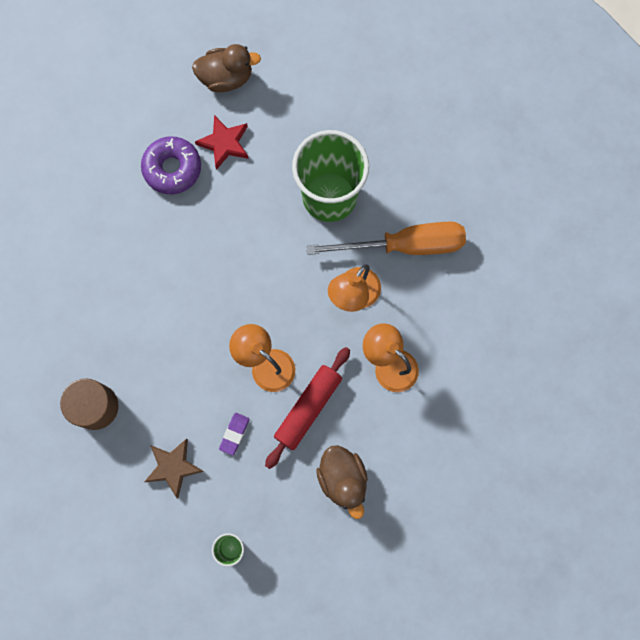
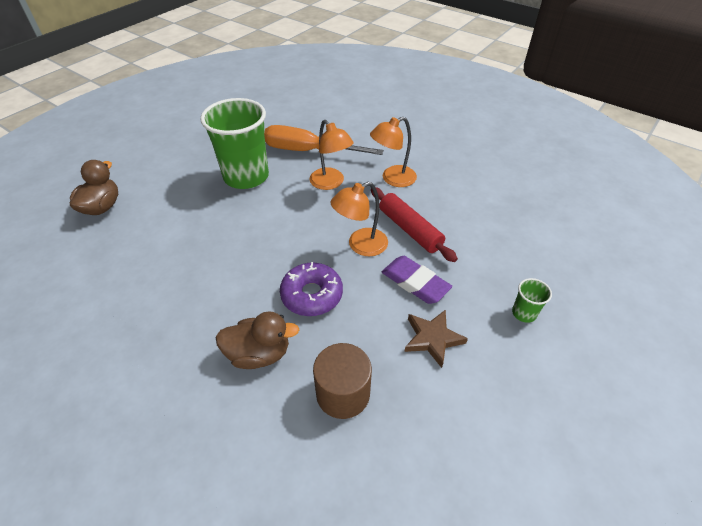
camera: 70 degrees left, 30 degrees down
(172, 168) = (146, 261): purple donut -> purple donut (312, 295)
(224, 143) = (154, 222): red star -> none
(234, 434) = (415, 282): purple eraser -> purple eraser, size x1.74
(343, 479) = (476, 224): brown duck -> brown duck (259, 354)
(404, 245) = (308, 151): orange screwdriver -> orange screwdriver turned 90 degrees counterclockwise

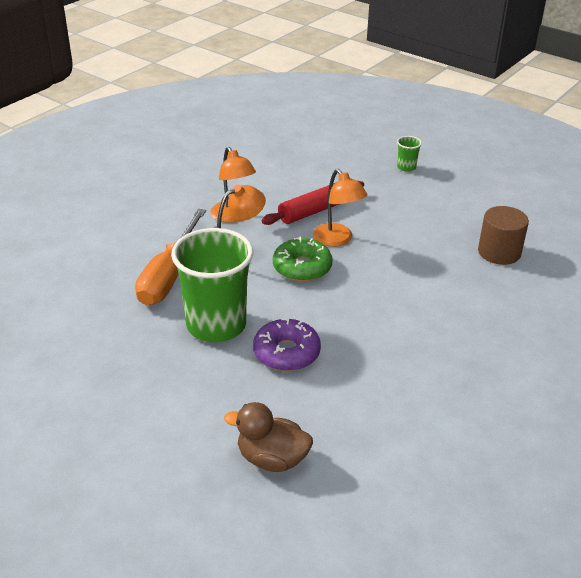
camera: 90 degrees left, 10 degrees down
(259, 354) = (475, 296): brown duck -> none
(312, 295) = (404, 269): purple donut -> purple donut (286, 353)
(316, 221) = (302, 267): none -> green donut
(415, 282) = (381, 213): purple eraser -> none
(432, 338) = (439, 209): brown star -> none

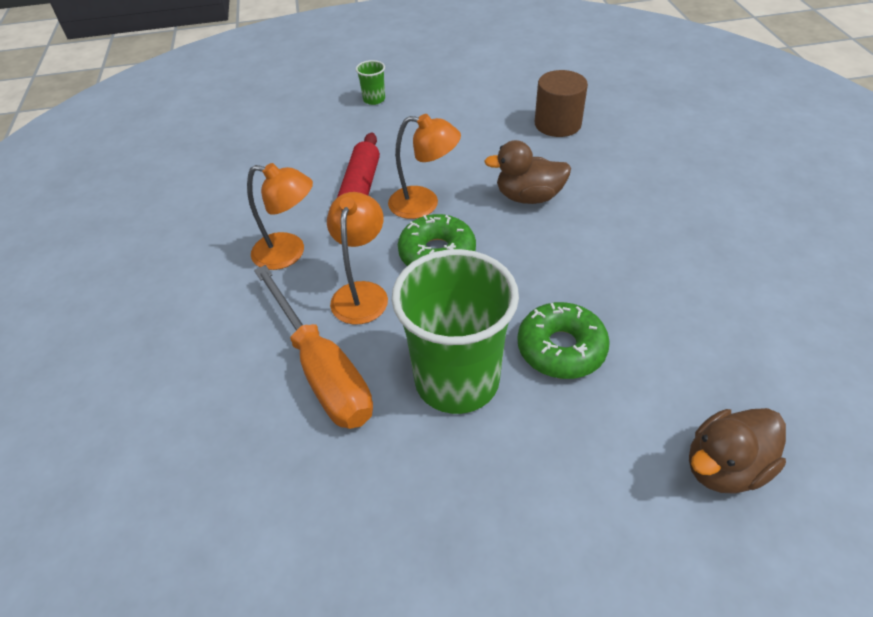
camera: 45 degrees left, 10 degrees up
(286, 353) = (561, 348): purple donut -> green donut
(402, 277) = (528, 197): none -> brown duck

